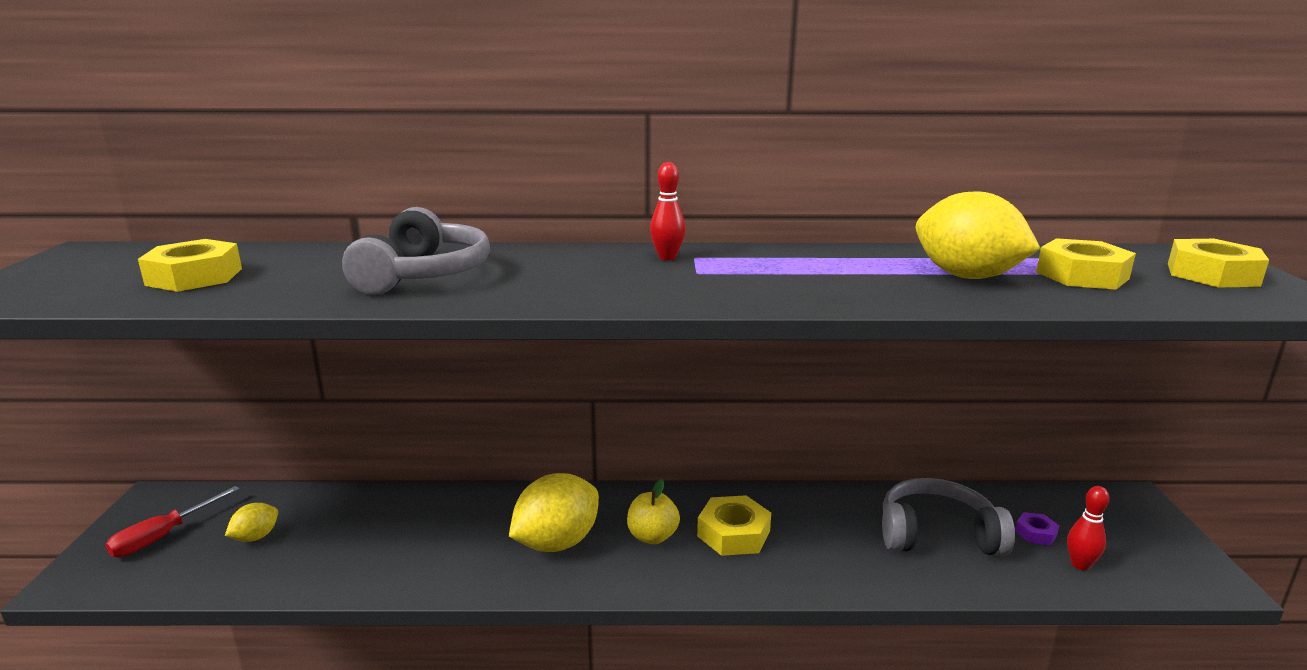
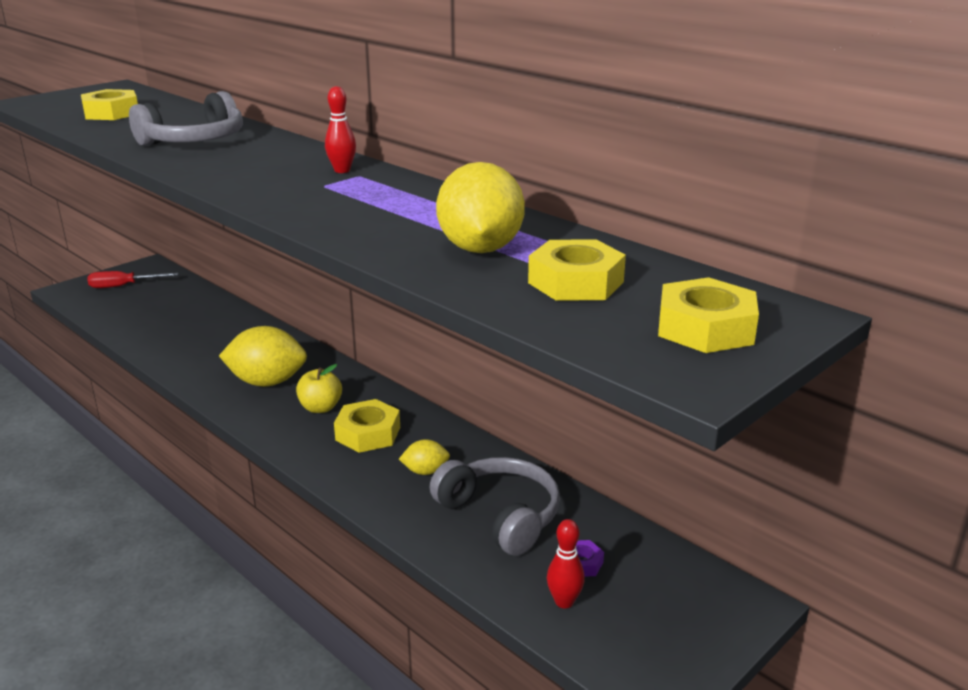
camera: 45 degrees right, 5 degrees up
(256, 537) = (153, 305): yellow lemon -> yellow lemon (425, 471)

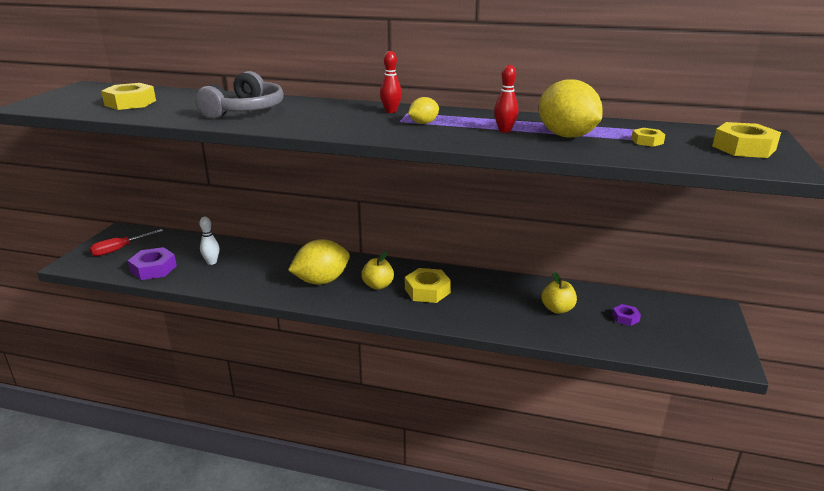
camera: 30 degrees left, 0 degrees up
(126, 317) = (153, 269): none -> purple nut
(187, 325) = (212, 262): none -> white bowling pin
(425, 471) = (488, 300): yellow lemon -> yellow lemon (423, 123)
(500, 515) = (557, 309): grey headphones -> yellow apple
(564, 602) = (642, 339): red bowling pin -> red bowling pin (504, 130)
(575, 282) = (647, 141): yellow nut -> yellow nut, size x0.54

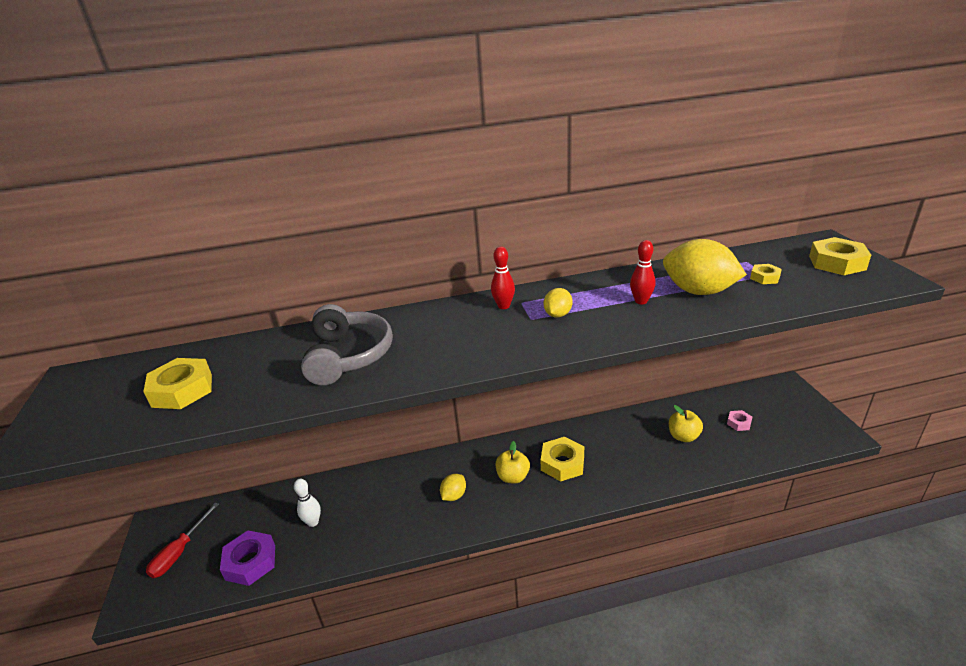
camera: 25 degrees left, 5 degrees up
(321, 281) = (454, 495): yellow lemon -> yellow lemon, size x0.50
(625, 318) = (739, 423): purple nut -> pink nut

